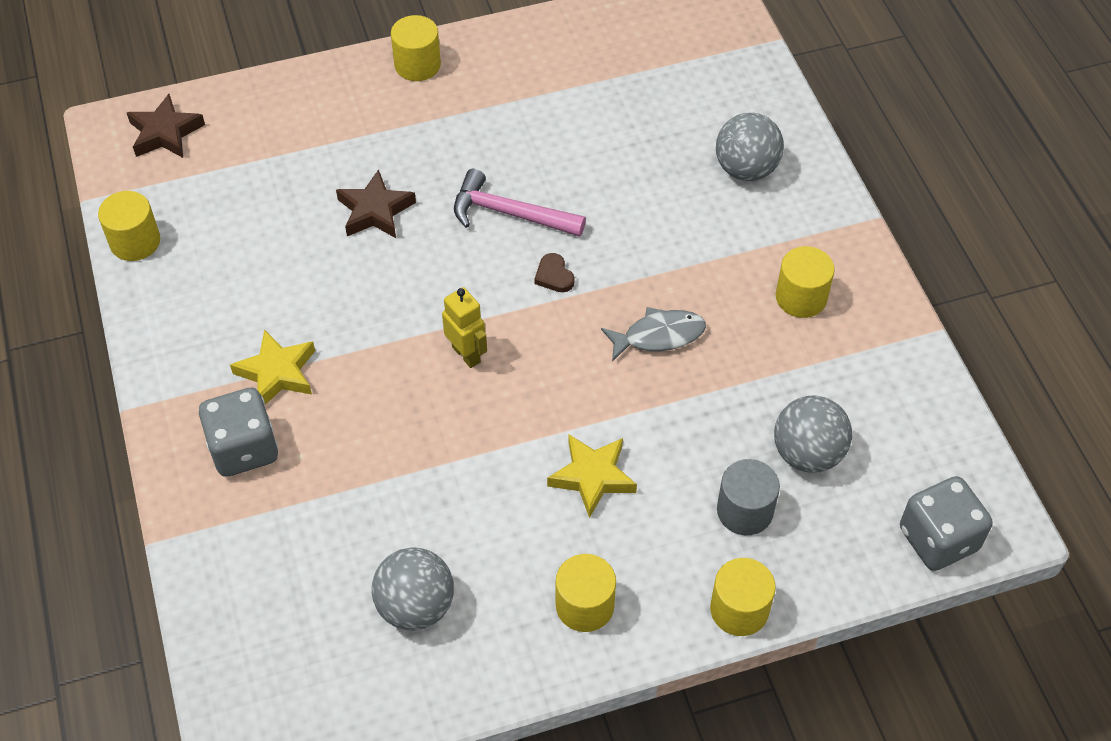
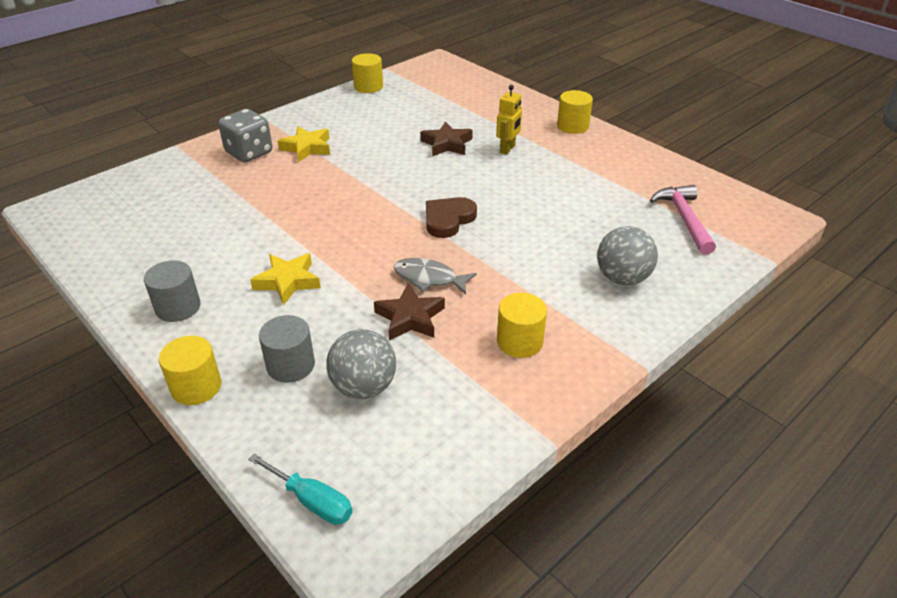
camera: 65 degrees right, 15 degrees down
(165, 133) = (447, 73): brown star -> brown star (410, 318)
(415, 606) = (158, 239): grey ball -> none
(466, 354) = (360, 204): yellow robot -> yellow robot (507, 149)
(509, 213) = (485, 189): pink hammer -> pink hammer (684, 219)
(554, 276) = (448, 219): brown heart -> brown heart, size x1.79
(584, 605) = (178, 307): yellow cylinder -> grey cylinder
(659, 336) = (429, 278): grey fish -> grey fish turned 150 degrees clockwise
(938, 539) = (312, 501): grey dice -> turquoise screwdriver

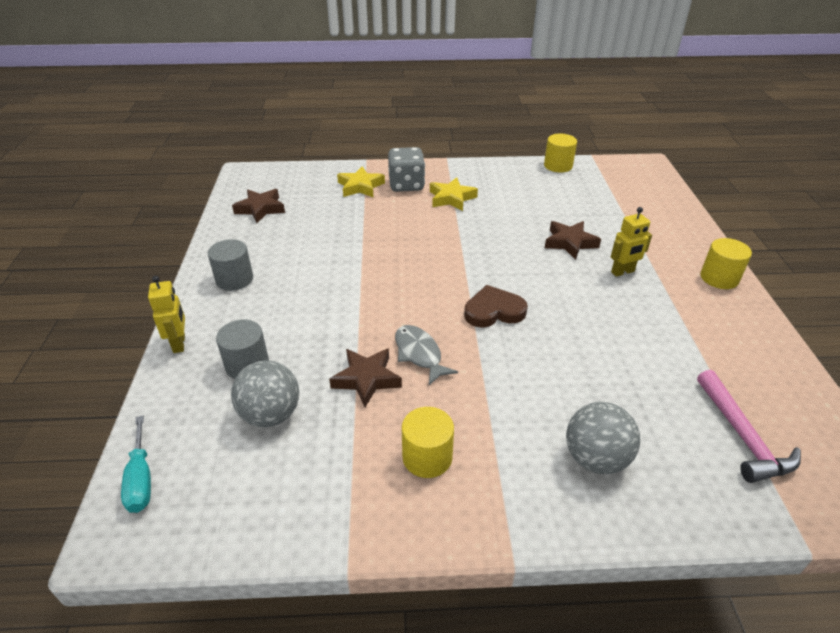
camera: 40 degrees right, 0 degrees up
(117, 235) = (260, 209): none -> brown star
(196, 387) = (179, 344): yellow cylinder -> yellow robot
(288, 281) = (318, 298): yellow star -> yellow star (360, 186)
(684, 219) = (742, 436): pink hammer -> pink hammer turned 135 degrees clockwise

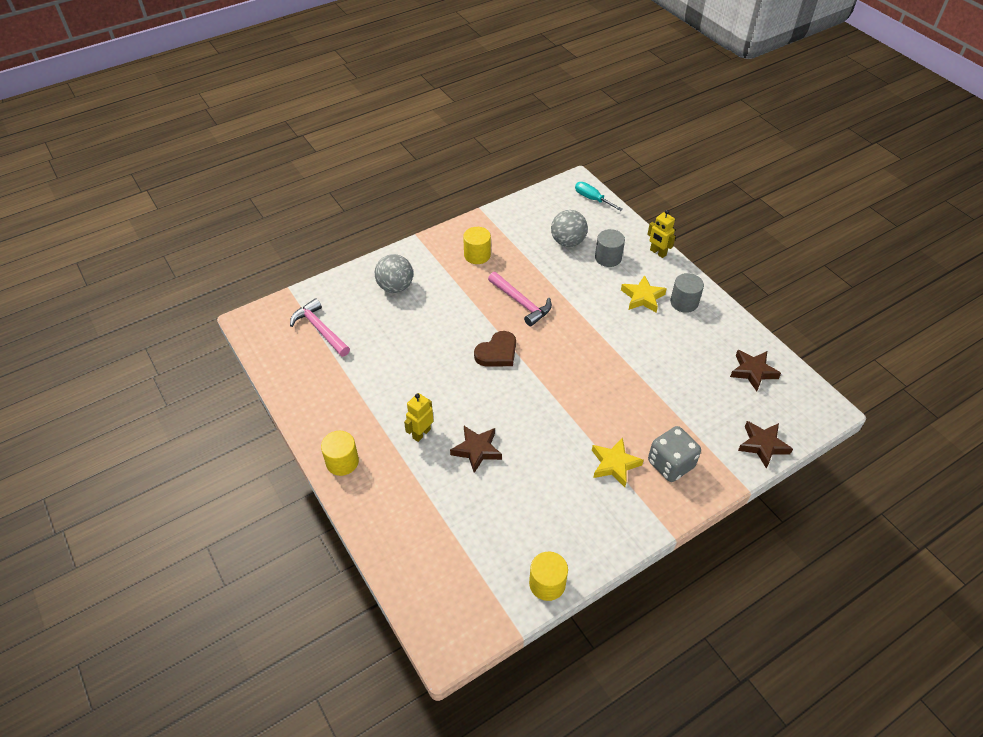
camera: 150 degrees right, 10 degrees up
(360, 186) = (708, 441): yellow star -> yellow star (642, 297)
(366, 379) = (538, 277): brown star -> brown star (763, 445)
(419, 354) = (521, 303): grey fish -> pink hammer

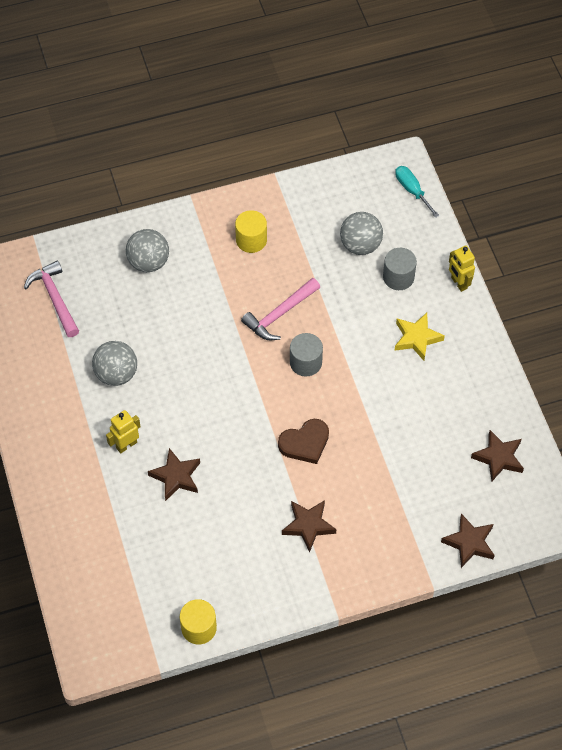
camera: 15 degrees right, 10 degrees up
(342, 462) = (40, 457): yellow cylinder -> none
(394, 377) = (116, 374): none -> grey ball
(497, 352) = (233, 370): brown heart -> brown heart (305, 443)
(521, 303) = (279, 314): pink hammer -> pink hammer turned 75 degrees clockwise
(614, 464) = (308, 526): yellow star -> brown star
(670, 464) = (365, 540): grey dice -> none
(684, 302) = (460, 355): grey cylinder -> grey cylinder (305, 362)

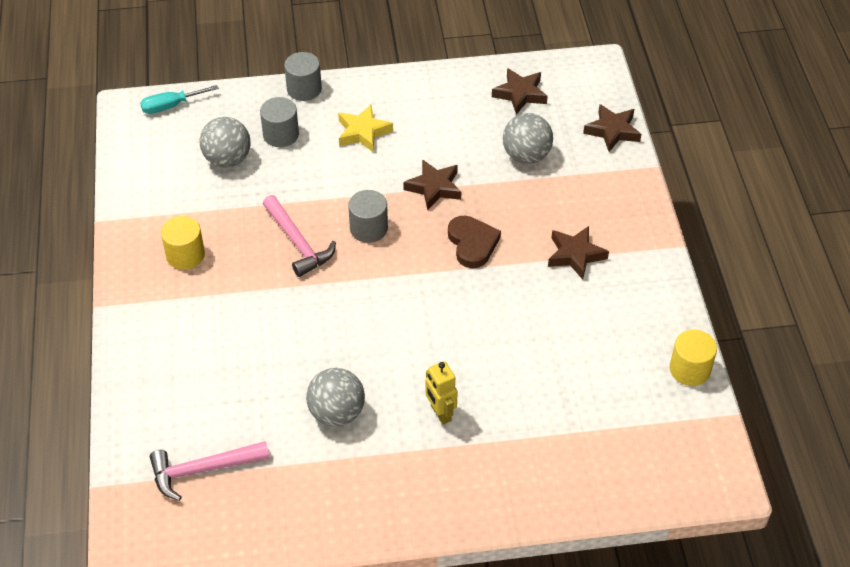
camera: 80 degrees left, 10 degrees down
(148, 262) = (181, 360): grey ball -> grey ball (526, 155)
(176, 476) = (493, 368): brown star -> brown star (434, 187)
(458, 283) = (304, 89): yellow robot -> grey cylinder

